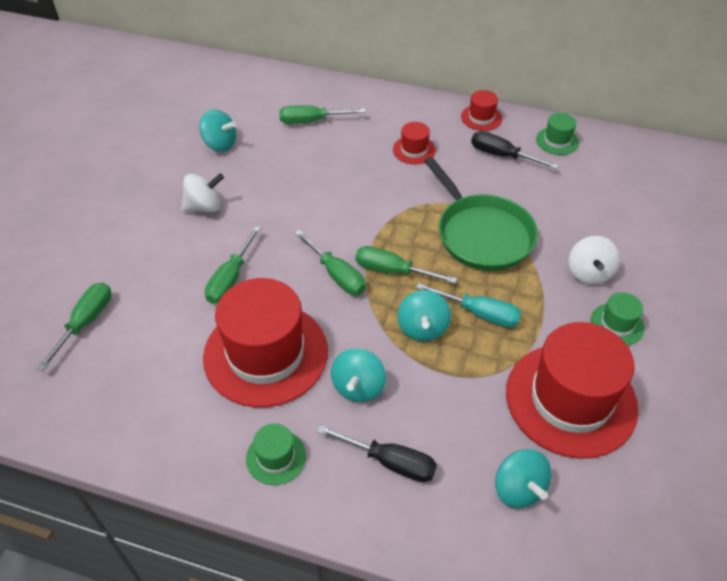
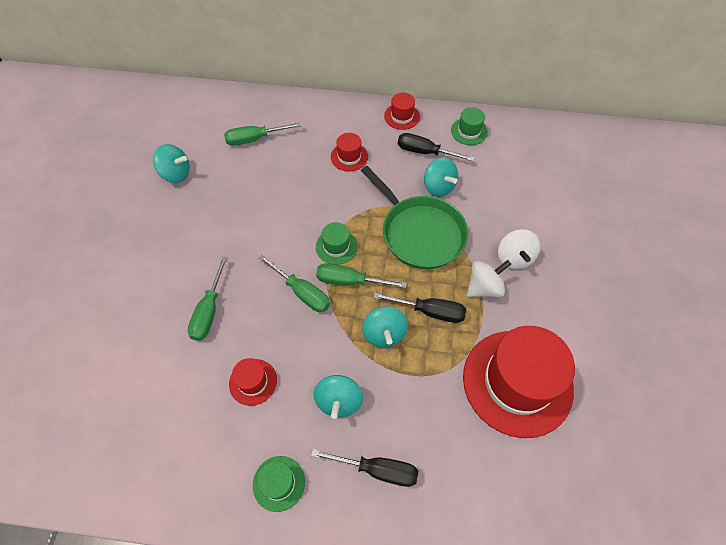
camera: 10 degrees left, 10 degrees up
(85, 323) = (84, 377): green screwdriver -> none
(204, 207) = (173, 241): white spinning top -> white spinning top (484, 287)
(266, 354) = (253, 382): red hat -> red hat, size x0.44
(479, 313) = (429, 311): turquoise screwdriver -> black screwdriver
(518, 489) = (488, 475): turquoise spinning top -> turquoise spinning top (438, 187)
(617, 324) = (544, 303): green hat -> green hat (336, 246)

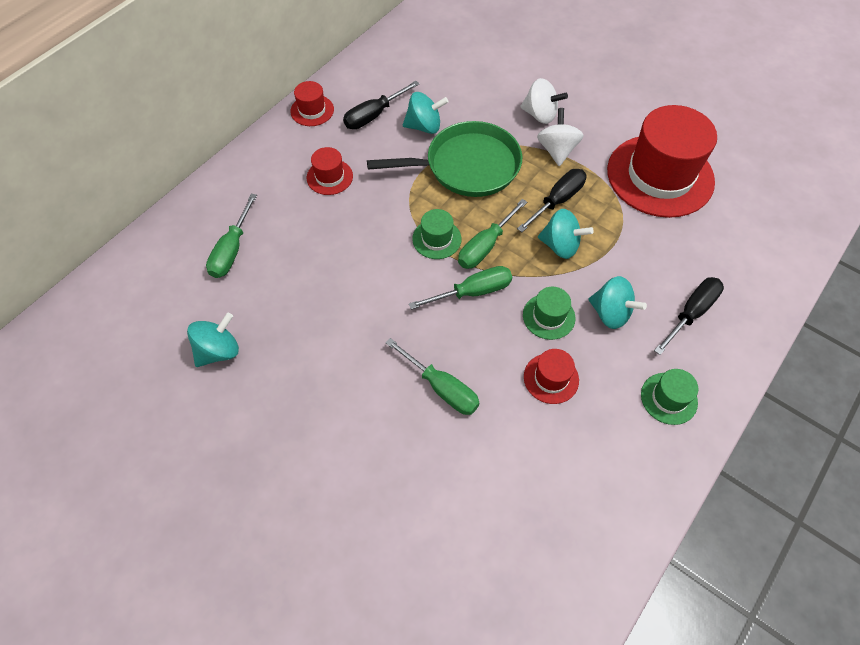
camera: 60 degrees left, 0 degrees up
(469, 131) = (375, 71): green hat -> green hat (548, 316)

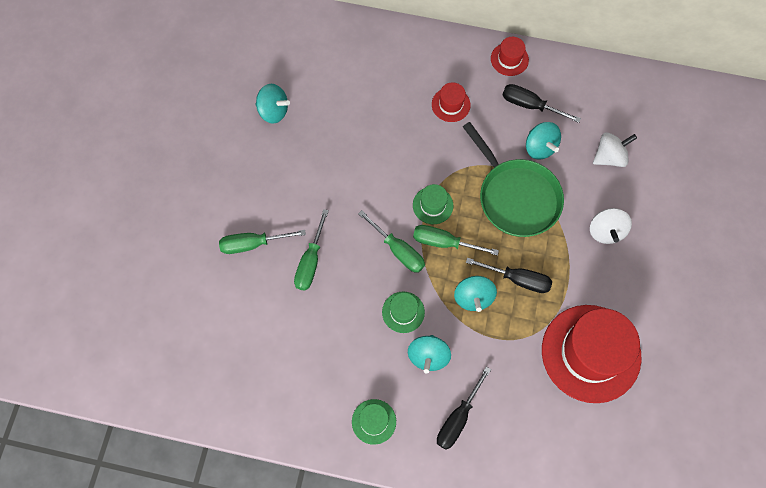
camera: 65 degrees right, 10 degrees up
(232, 250) = (353, 75): green screwdriver -> green screwdriver (253, 244)
(551, 378) = (352, 332): red hat -> none
(557, 150) = (572, 259): white spinning top -> white spinning top (609, 157)
(691, 313) = (458, 418): black screwdriver -> black screwdriver turned 105 degrees clockwise

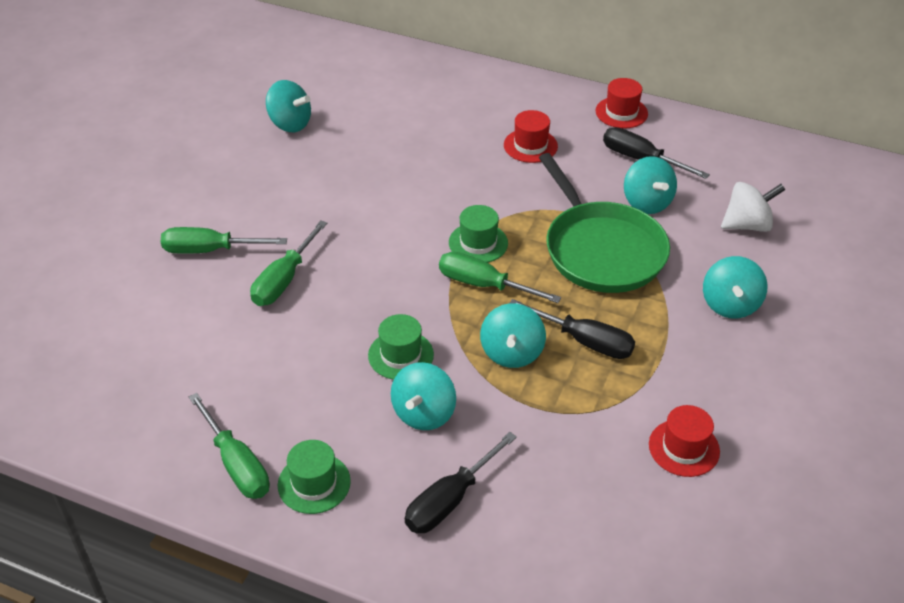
camera: 10 degrees right, 25 degrees down
(398, 250) = (414, 284): green screwdriver -> green screwdriver (236, 464)
(591, 353) = (684, 448): red hat -> red hat, size x0.44
(606, 231) = (730, 305): white spinning top -> turquoise spinning top

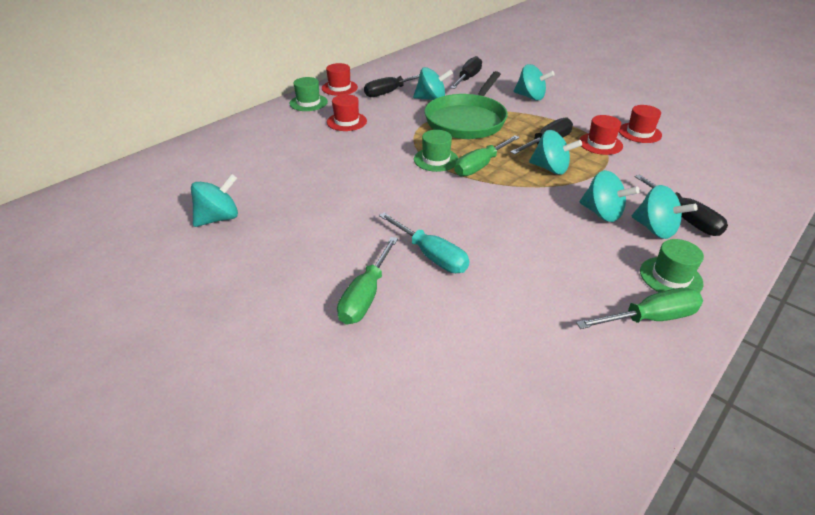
camera: 70 degrees left, 5 degrees down
(284, 279) = (431, 255): green screwdriver -> turquoise screwdriver
(401, 355) = (540, 212): green hat -> green hat (308, 103)
(409, 468) = (655, 229): none -> turquoise spinning top
(602, 250) = (467, 120): green pan -> green pan turned 120 degrees clockwise
(616, 401) = (600, 144): none -> red hat
(747, 225) = (467, 78): white spinning top -> black screwdriver

